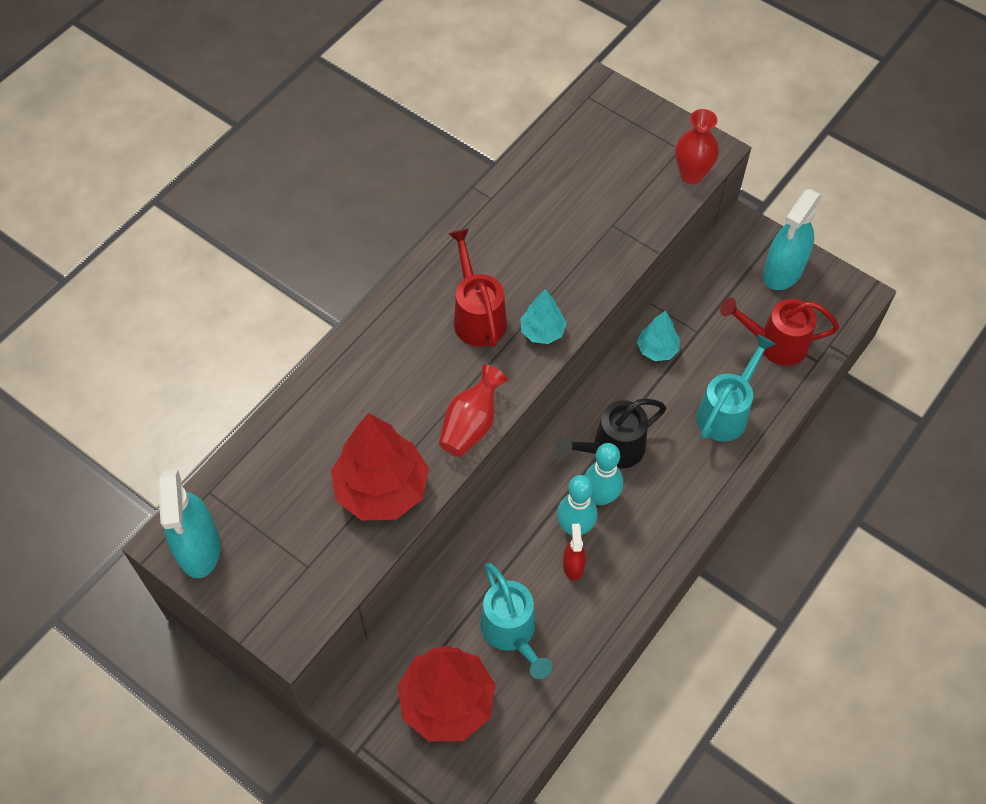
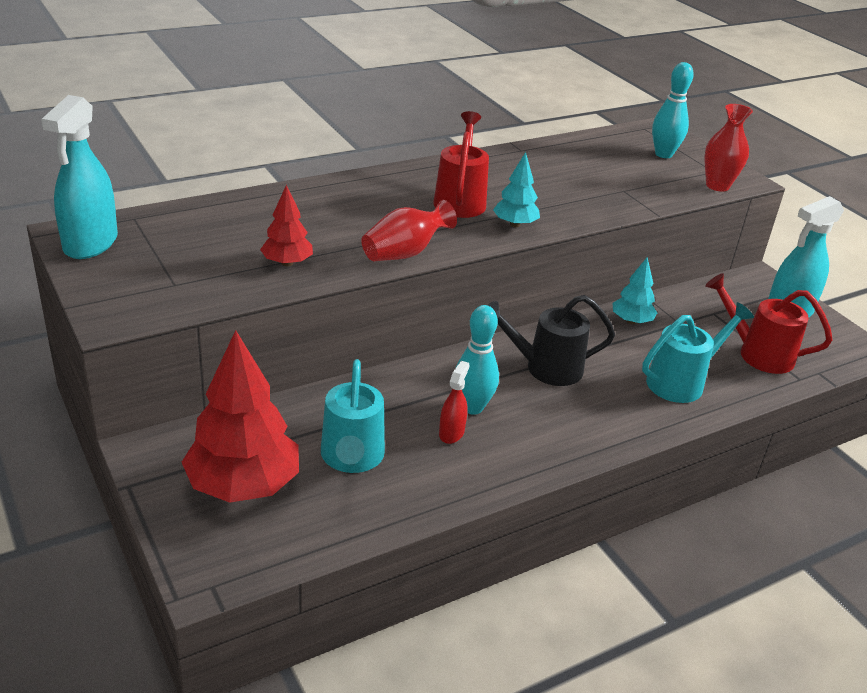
camera: 20 degrees right, 25 degrees down
(381, 489) = (287, 263): red tree -> red tree, size x0.51
(600, 496) = (513, 395): turquoise bowling pin -> turquoise bowling pin (663, 154)

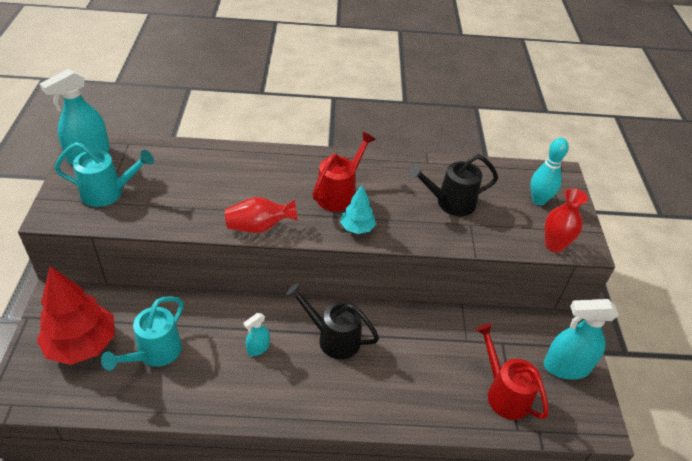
camera: 30 degrees right, 10 degrees up
(287, 263) = (181, 209): red tree -> none
(451, 433) = (228, 362): red spray bottle -> none
(472, 407) = (258, 348): turquoise bowling pin -> turquoise spray bottle
(583, 178) = (449, 203): none -> black watering can
(631, 321) = (430, 324): turquoise tree -> none
(682, 382) = (421, 391): turquoise watering can -> turquoise watering can (109, 193)

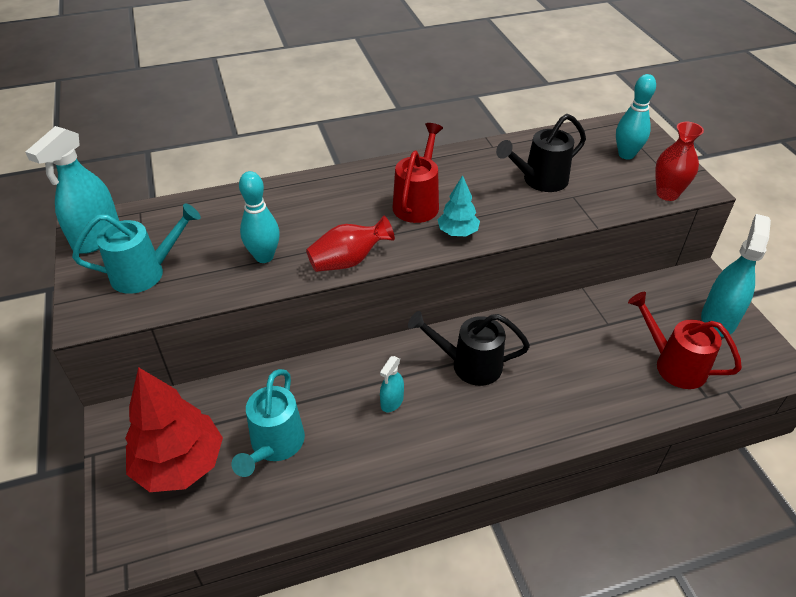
camera: 15 degrees left, 0 degrees up
(198, 205) = (264, 256): none -> turquoise bowling pin
(566, 367) = (718, 319): turquoise spray bottle -> turquoise spray bottle turned 135 degrees clockwise

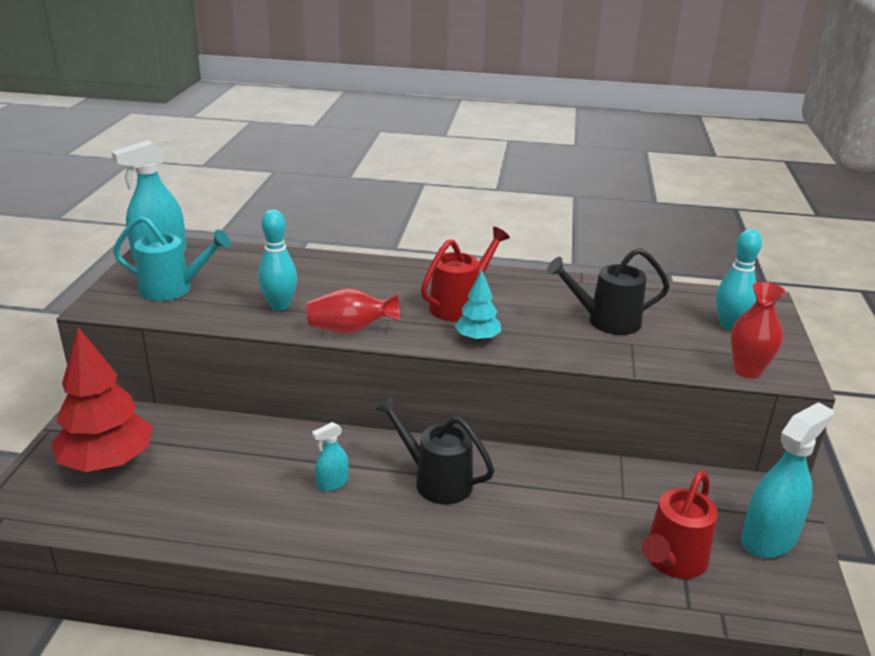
camera: 25 degrees right, 15 degrees down
(274, 446) = (196, 479): turquoise watering can -> none
(673, 364) = (672, 561): red watering can -> red watering can turned 120 degrees counterclockwise

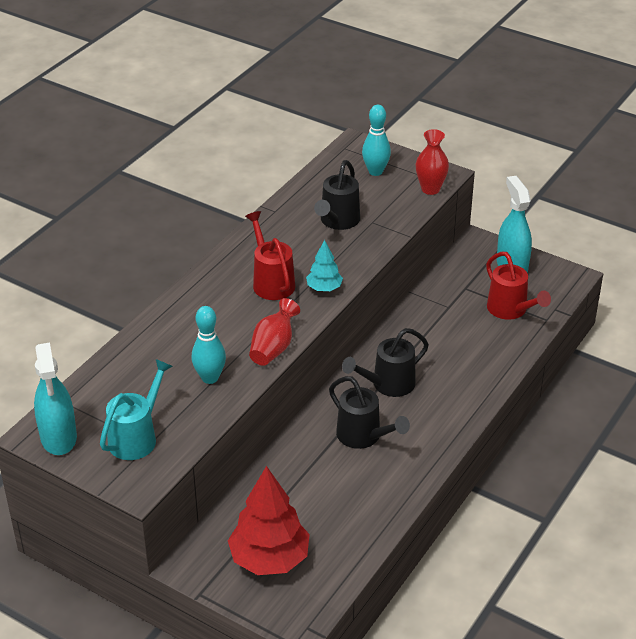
camera: 65 degrees left, 10 degrees up
(332, 483) = (364, 437): turquoise spray bottle -> black watering can

